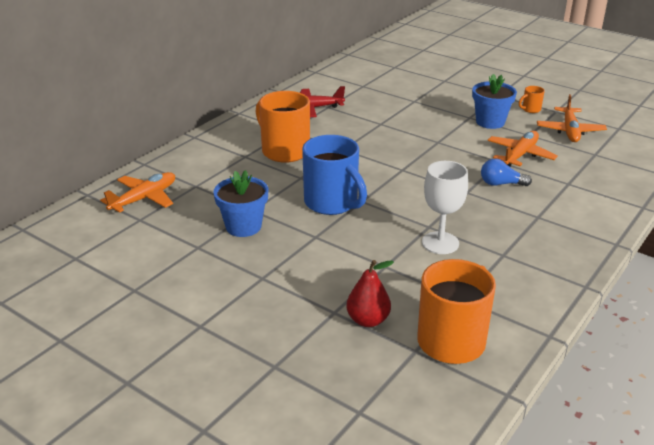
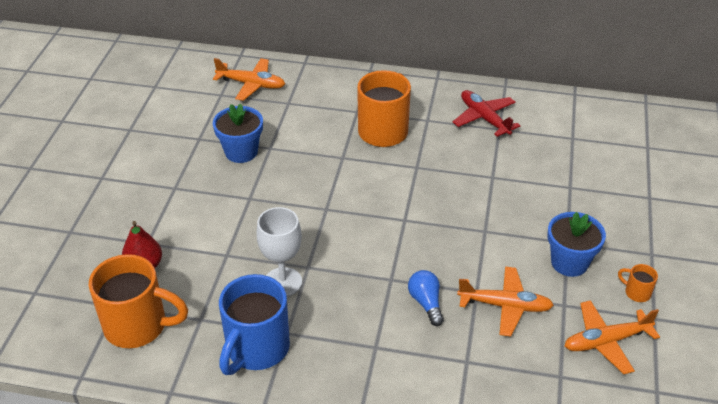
camera: 65 degrees right, 10 degrees up
(332, 203) = (310, 191): blue mug -> blue mug (256, 349)

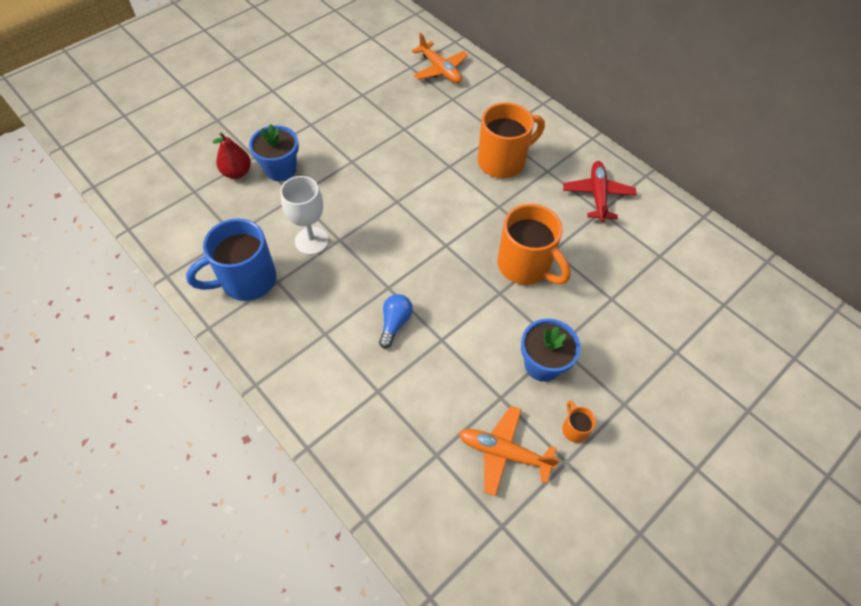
camera: 35 degrees right, 15 degrees up
(138, 326) = (192, 214): orange mug -> orange mug (525, 266)
(241, 152) = (381, 121): blue flower pot -> blue flower pot (281, 169)
(505, 306) = (452, 366): orange plane -> none

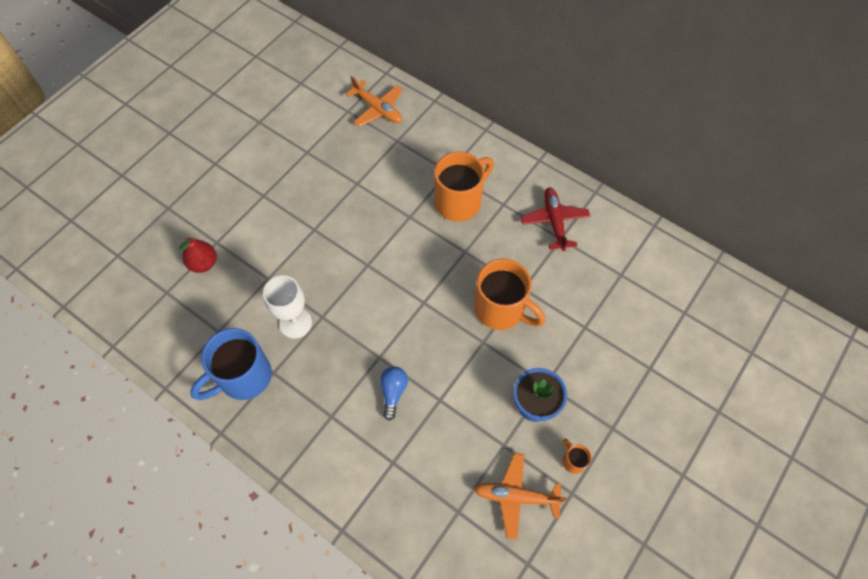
camera: 10 degrees left, 5 degrees up
(281, 169) = (246, 252): blue flower pot -> none

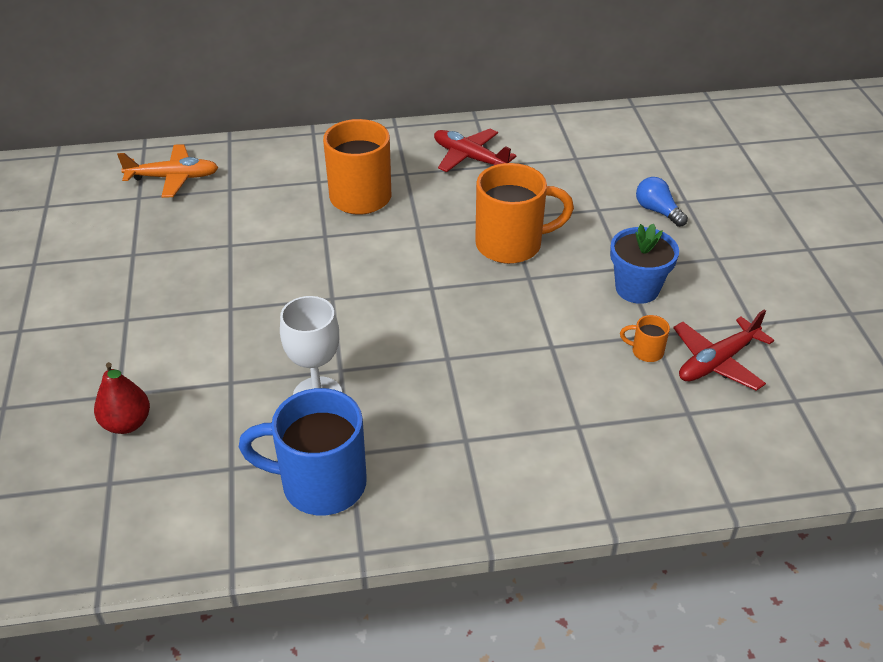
camera: 45 degrees left, 20 degrees down
(243, 377) = (320, 484): blue mug -> blue mug turned 90 degrees clockwise
(393, 392) = (501, 374): blue light bulb -> blue light bulb (657, 211)
(516, 496) = (717, 362): orange plane -> red plane
(573, 461) = (722, 302): orange mug -> orange mug (646, 351)

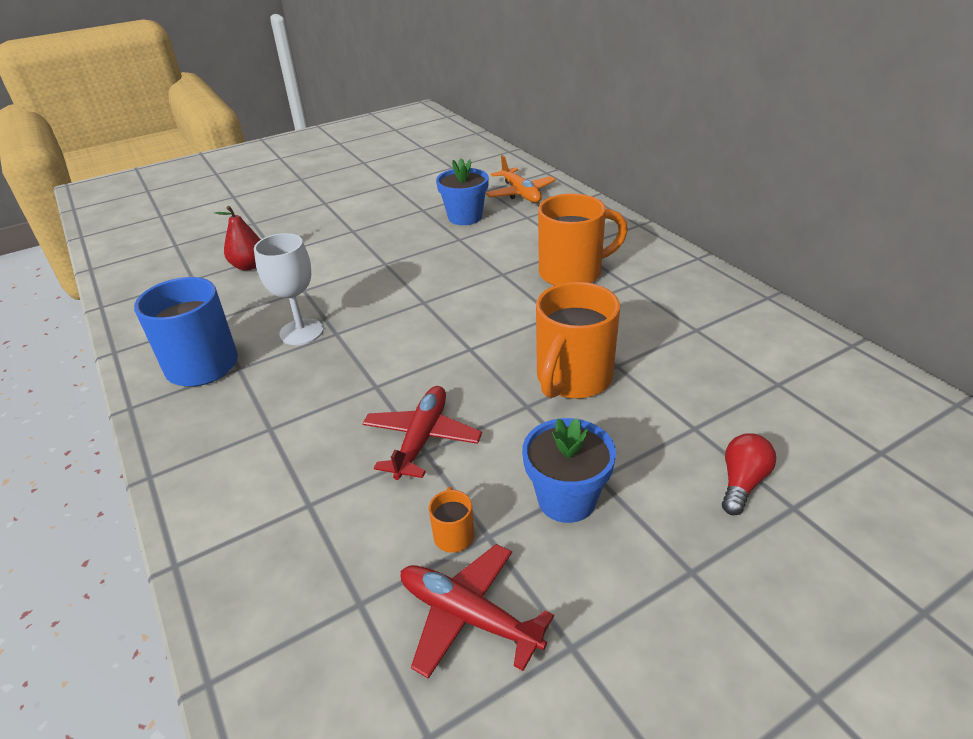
camera: 70 degrees right, 5 degrees down
(186, 229) = (465, 217): none -> blue flower pot
(469, 158) = (694, 312): red plane -> red plane (422, 438)
(511, 245) = (572, 379): orange mug -> orange mug turned 60 degrees clockwise
(657, 211) = (742, 483): blue light bulb -> red light bulb

